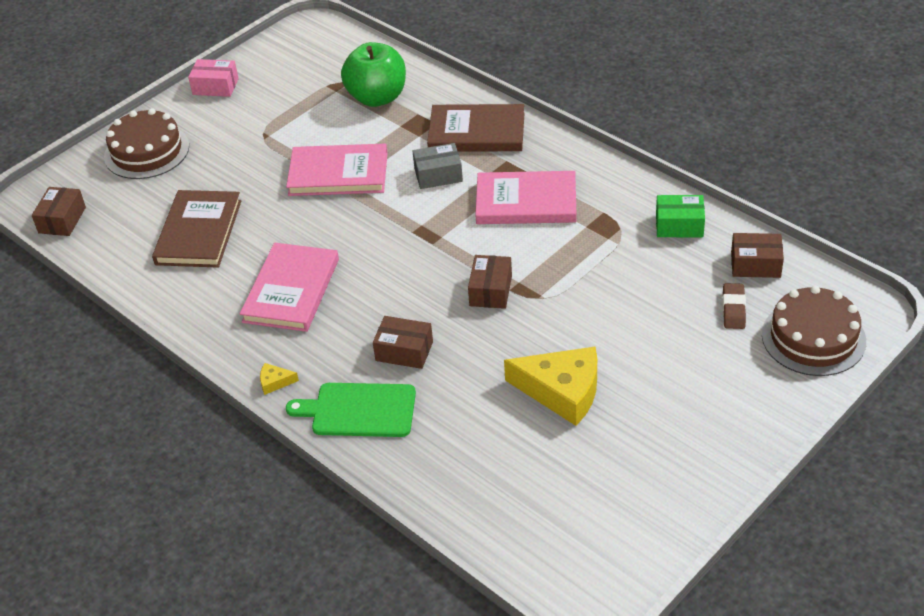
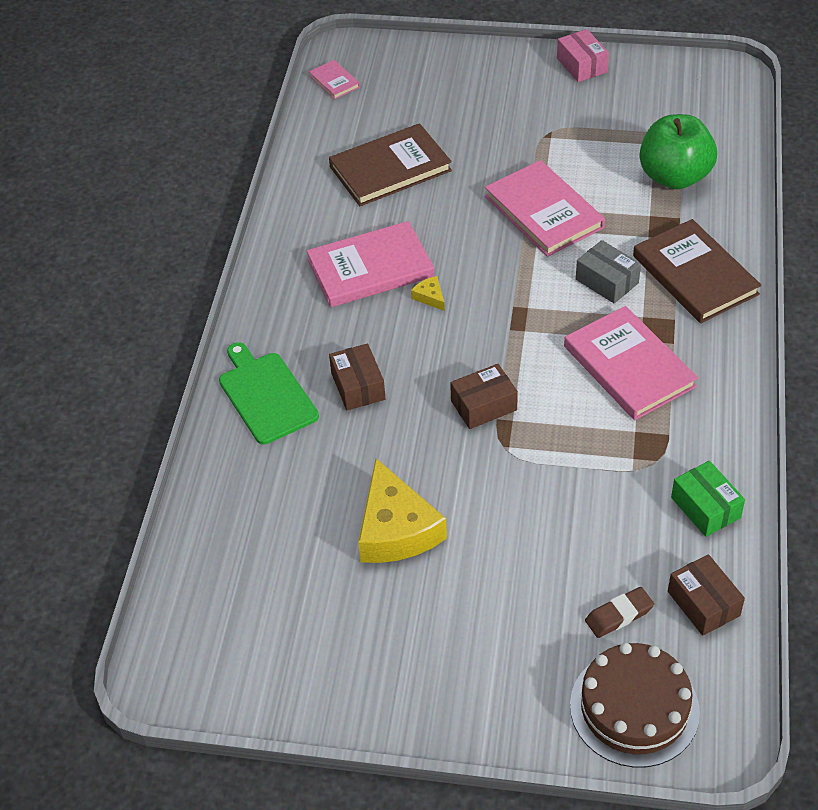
camera: 55 degrees right, 5 degrees up
(62, 220) = (334, 81): brown box -> pink book
(146, 151) = (459, 77): brown cake -> none
(275, 382) = (257, 321): yellow cheese -> yellow cheese (430, 297)

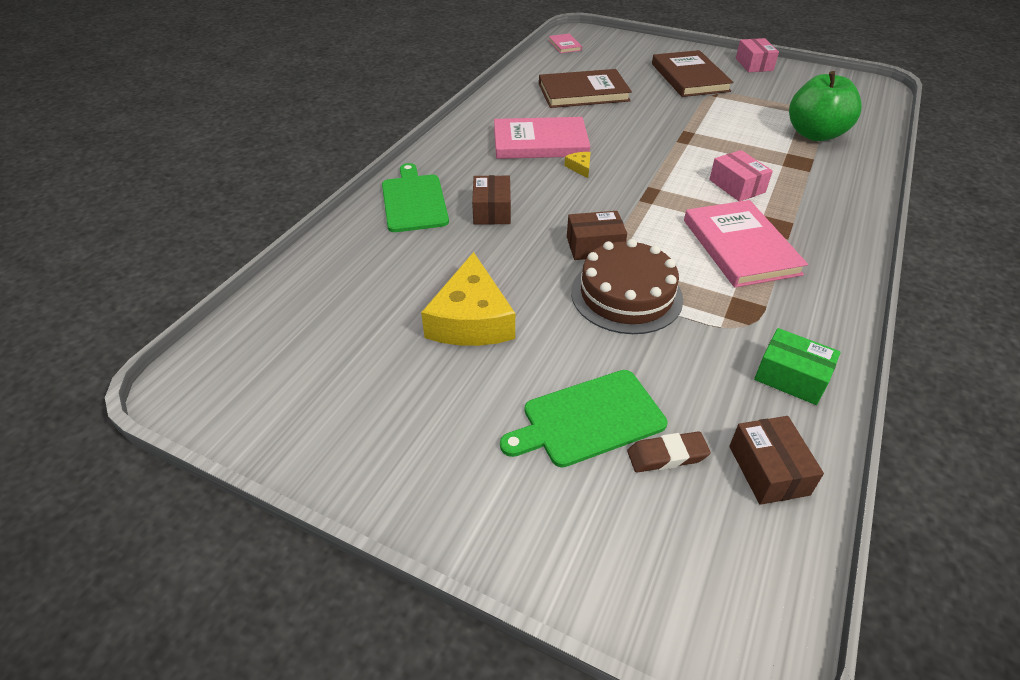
camera: 15 degrees right, 5 degrees down
(543, 212) = (695, 135): pink book -> none
(543, 601) = (588, 419): none -> green cutting board
(607, 281) = (737, 186): grey box -> pink box
(634, 708) = (655, 563): brown cake -> brown cake (626, 295)
(695, 275) = (819, 197): brown book -> brown book (689, 77)
(705, 507) = (791, 377): green box -> green box turned 45 degrees counterclockwise

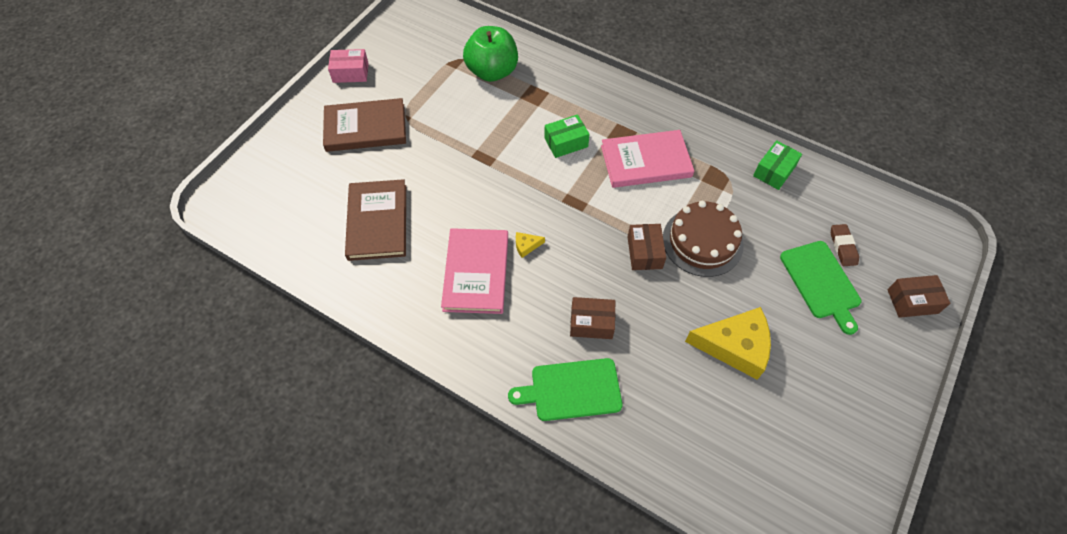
camera: 85 degrees left, 15 degrees up
(564, 45) = (250, 223): pink book -> none
(737, 186) = (566, 142): pink box -> green box
(768, 470) = (845, 202): brown box -> brown box (912, 301)

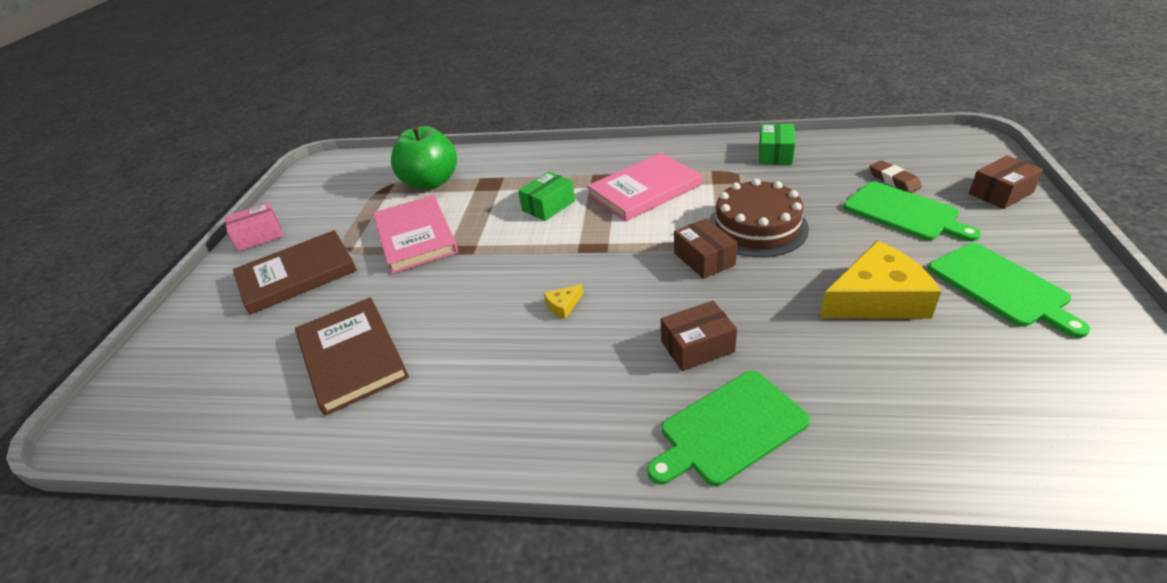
camera: 20 degrees left, 20 degrees down
(476, 272) = (516, 356): pink book -> pink book (415, 237)
(827, 380) = (1000, 286): none -> green cutting board

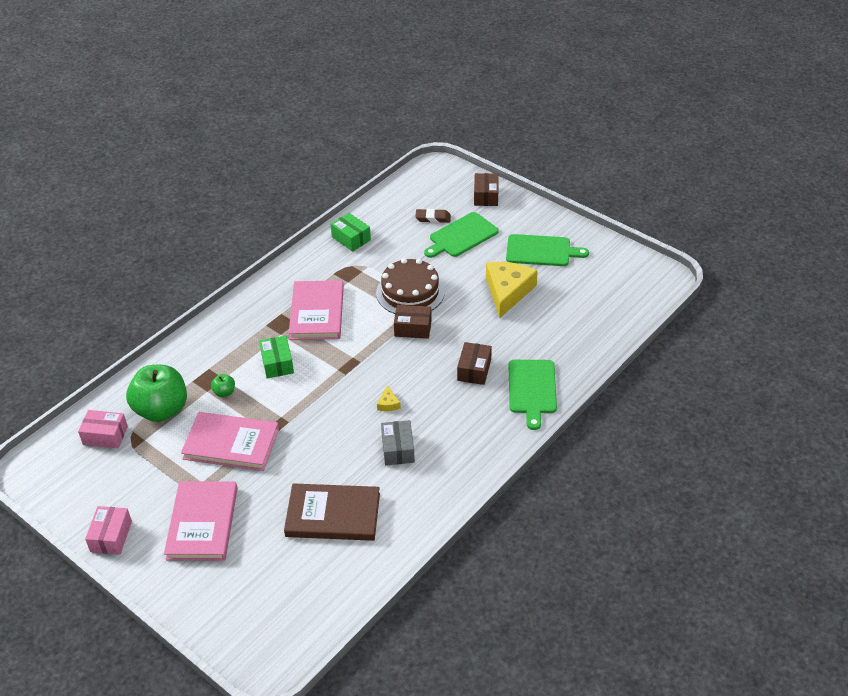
camera: 60 degrees left, 5 degrees up
(297, 275) = (202, 523): brown book -> pink book
(380, 175) = (105, 435): none -> pink box
(481, 199) = (224, 392): none -> green apple
(494, 353) = (398, 449): none -> grey box
(904, 212) = (461, 236): green cutting board -> green cutting board turned 150 degrees clockwise

